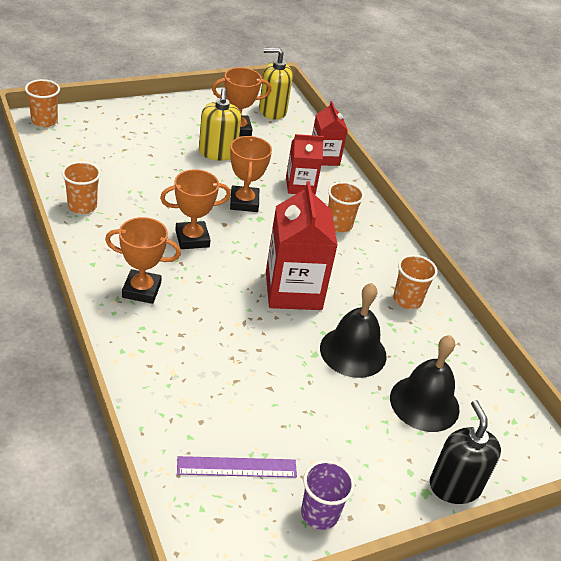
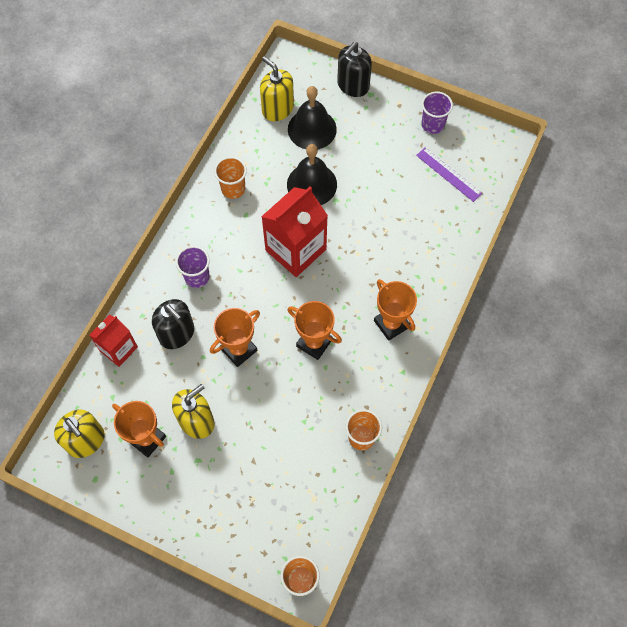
camera: 125 degrees left, 25 degrees up
(300, 186) = (177, 334): red carton -> black soap dispenser
(339, 224) = (197, 277): orange cup -> purple cup
(479, 397) = (277, 109): none -> yellow soap dispenser

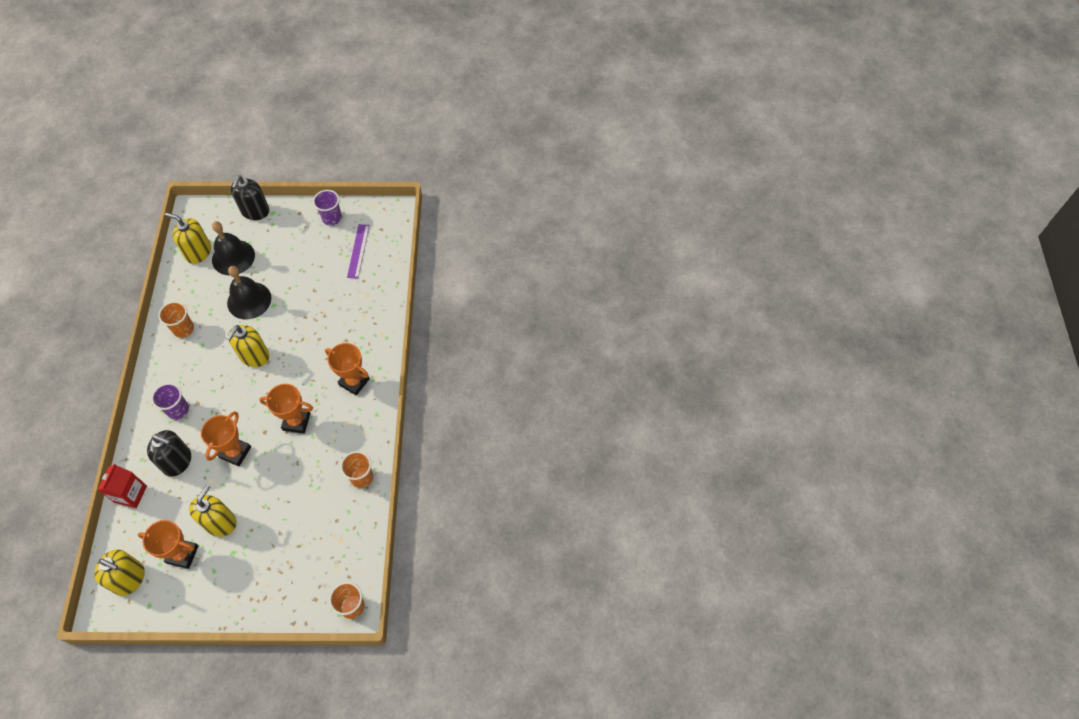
camera: 25 degrees left, 5 degrees down
(295, 250) = (254, 356): red carton -> yellow soap dispenser
(448, 174) = (358, 251): purple ruler -> purple ruler turned 75 degrees clockwise

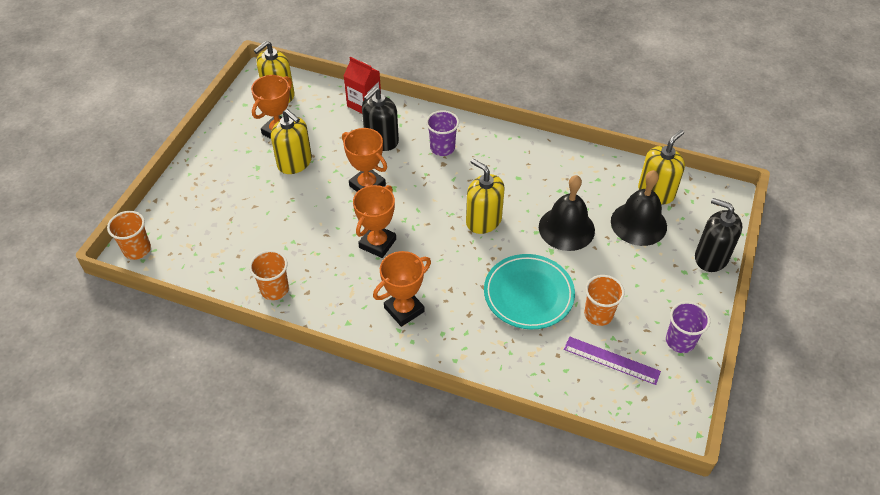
camera: 110 degrees right, 10 degrees down
(183, 329) = (546, 165): orange cup -> orange cup (598, 314)
(318, 309) = (528, 294): none -> turquoise plate

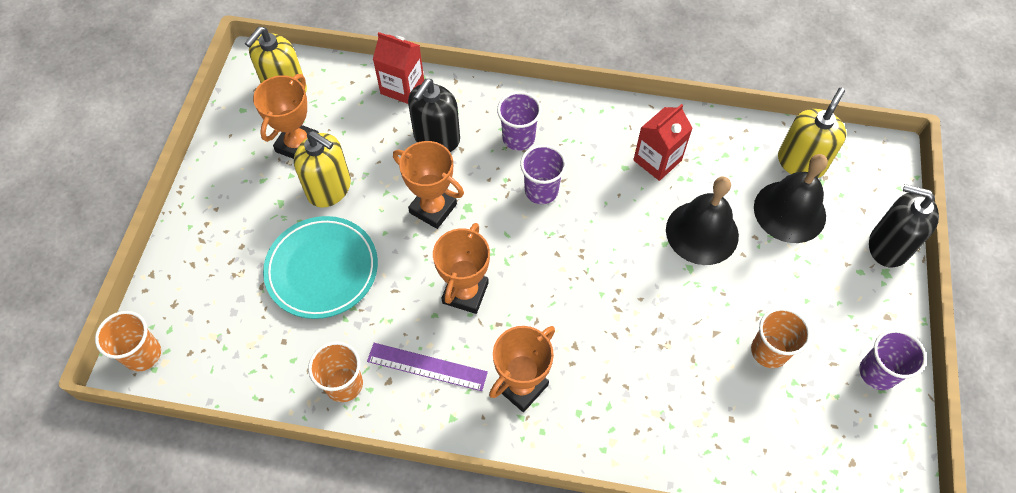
camera: 10 degrees left, 10 degrees up
(451, 185) = (541, 191): none -> purple cup
(483, 220) = (595, 237): yellow soap dispenser -> none
(528, 294) = (675, 336): turquoise plate -> turquoise plate (322, 270)
(544, 176) = (657, 160): none -> red carton
(611, 360) = (800, 415): purple ruler -> purple ruler (427, 367)

